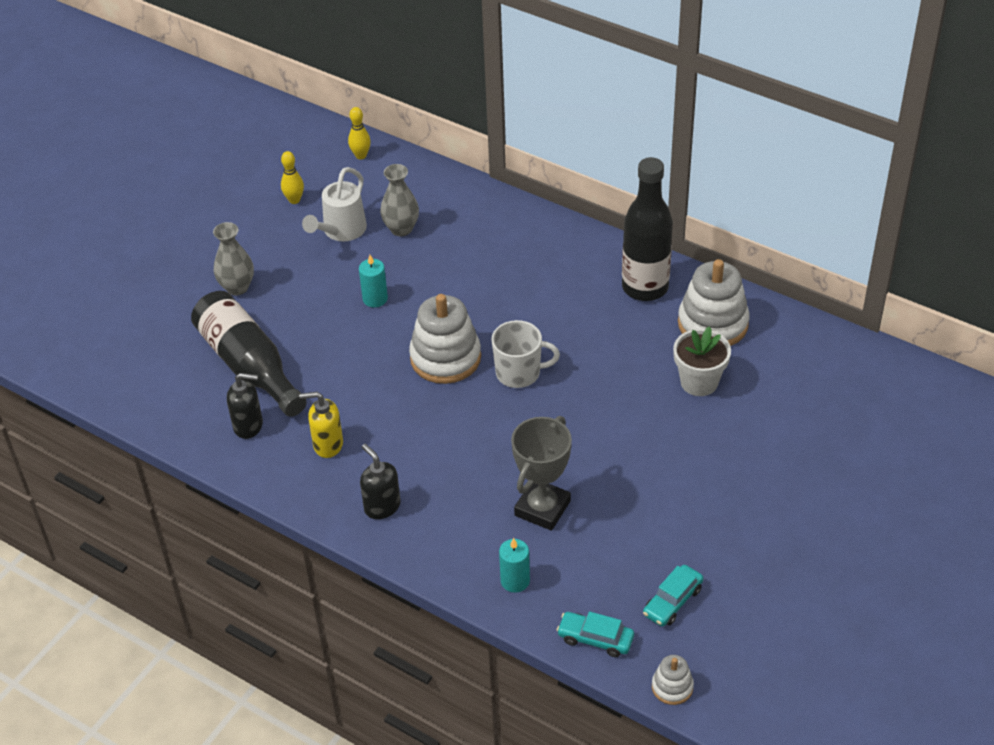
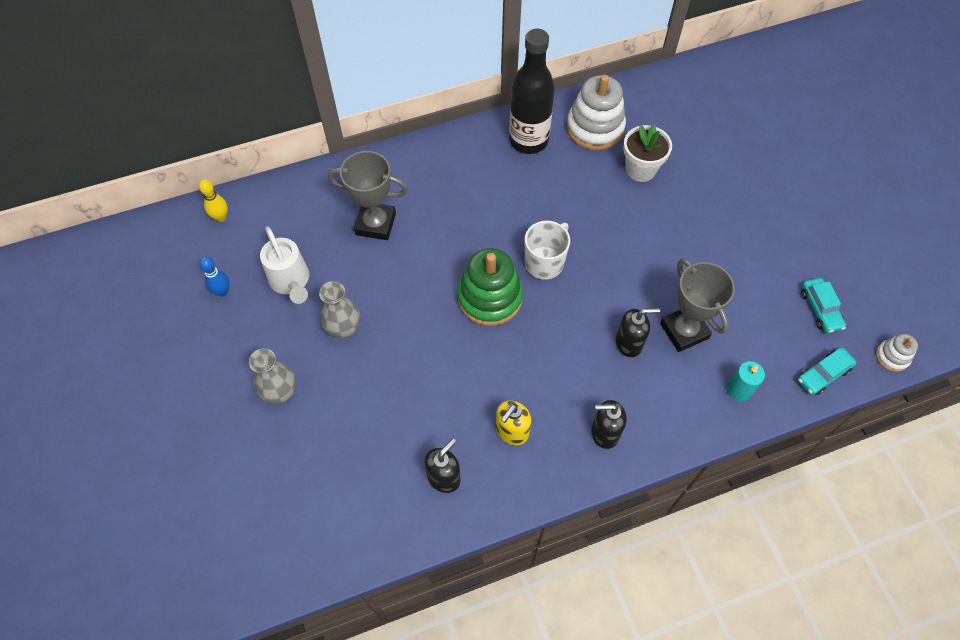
camera: 55 degrees left, 15 degrees up
(249, 365) = (377, 437): black bottle -> none
(294, 200) = (222, 291): yellow bowling pin -> blue bowling pin
(375, 299) = (386, 304): turquoise candle -> none
(401, 229) = (329, 241): grey vase -> grey vase (344, 329)
(445, 358) = (490, 298): white stacking toy -> green stacking toy
(447, 245) = (375, 224): none -> grey trophy
(490, 476) = (629, 343): none -> black soap dispenser

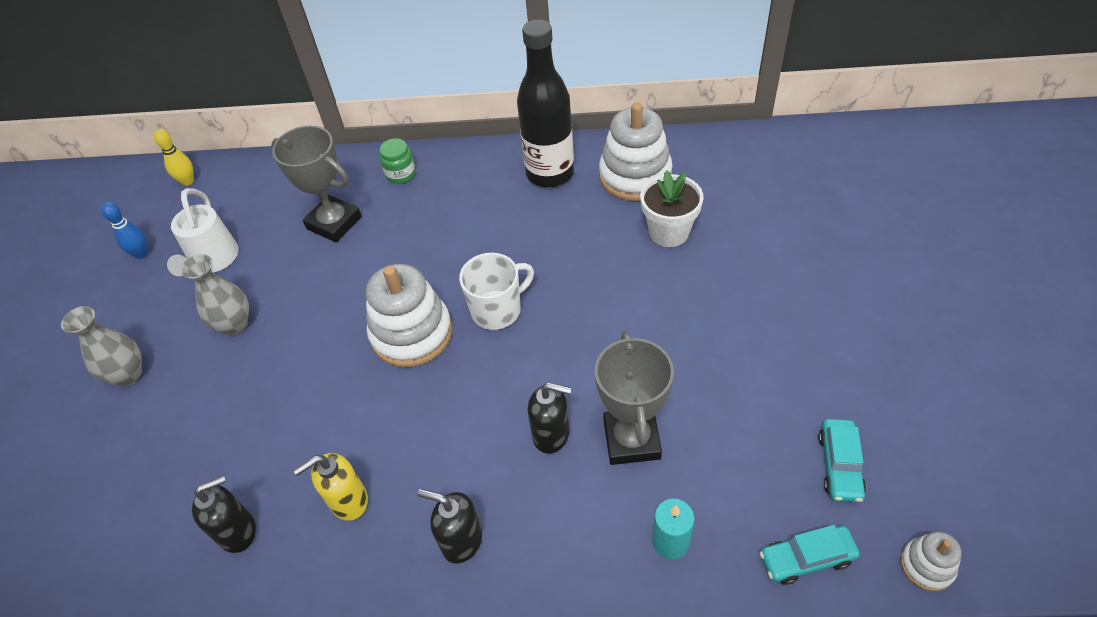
camera: 25 degrees right, 10 degrees down
(407, 168) = (401, 174): none -> green jar
(490, 298) = (411, 333): green stacking toy -> white stacking toy

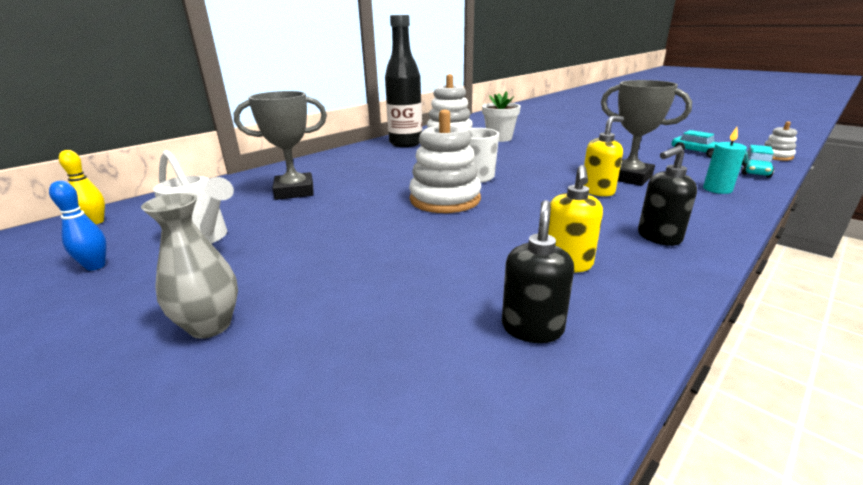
camera: 50 degrees left, 25 degrees down
(235, 324) = (291, 251): grey vase -> none
(401, 174) = (310, 166): green jar -> none
(551, 434) = (597, 191): black soap dispenser -> yellow soap dispenser

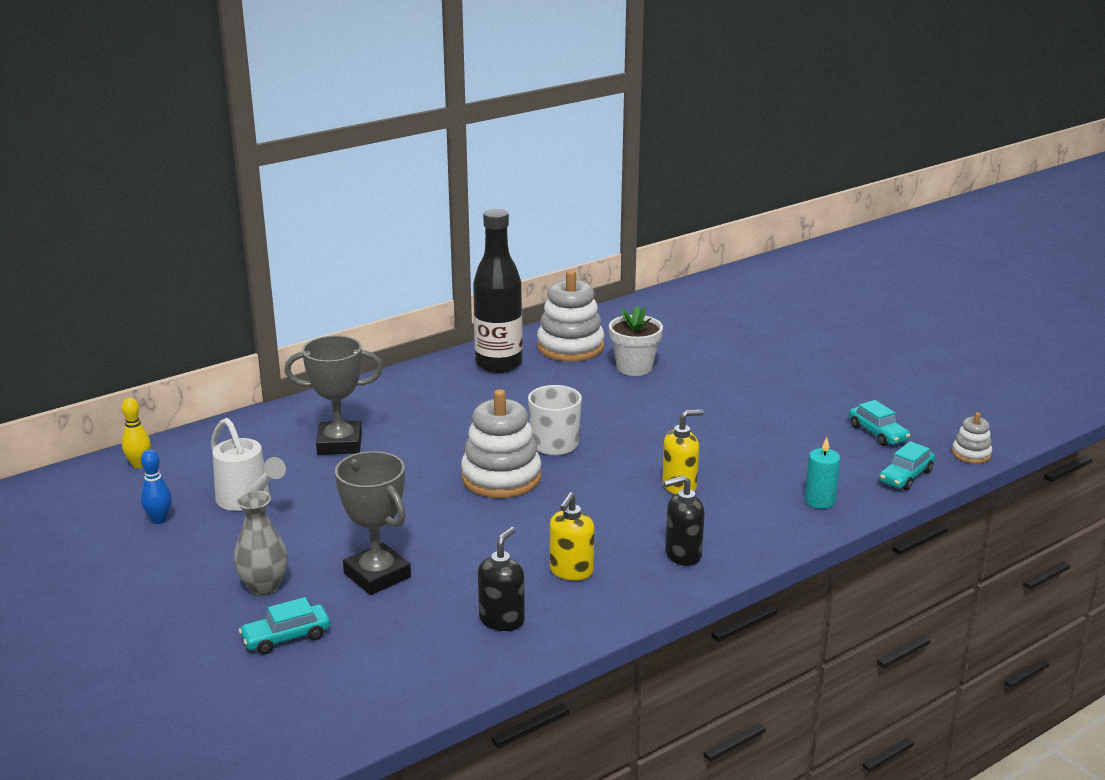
camera: 10 degrees right, 0 degrees up
(237, 400) = (286, 637): none -> turquoise car
(629, 177) = (737, 469): grey trophy -> grey trophy (377, 575)

